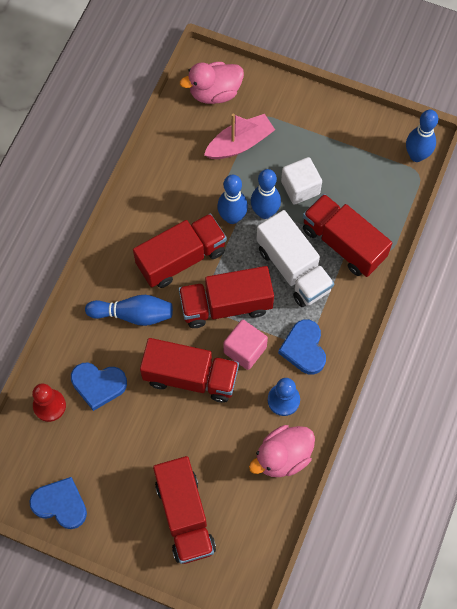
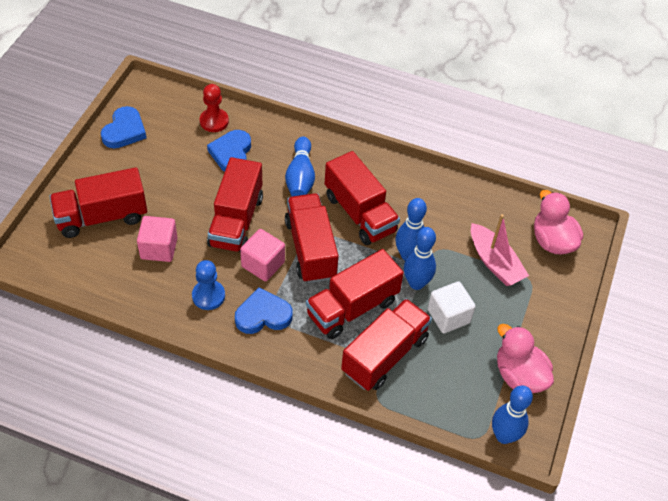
camera: 85 degrees right, 15 degrees down
(226, 452) = (159, 248): none -> pink cube
(282, 457) = (150, 294): pink duck -> pink duck (519, 375)
(293, 269) = (352, 307): white truck -> red truck

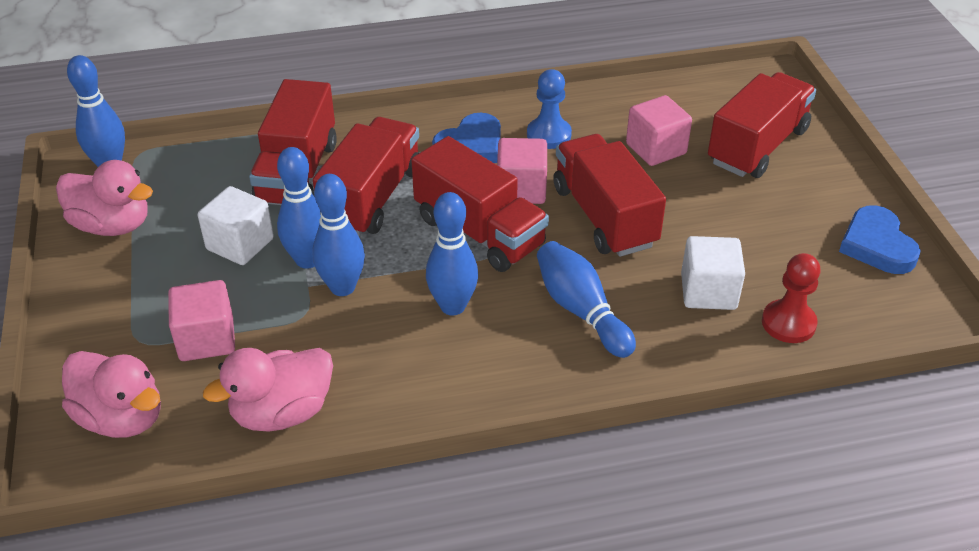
camera: 150 degrees right, 10 degrees down
(231, 153) = (708, 292): blue heart -> white cube
(360, 213) = (453, 306): red truck -> blue bowling pin
(475, 204) = (282, 412): none -> pink duck
(494, 262) = (206, 339): pink boat -> pink cube

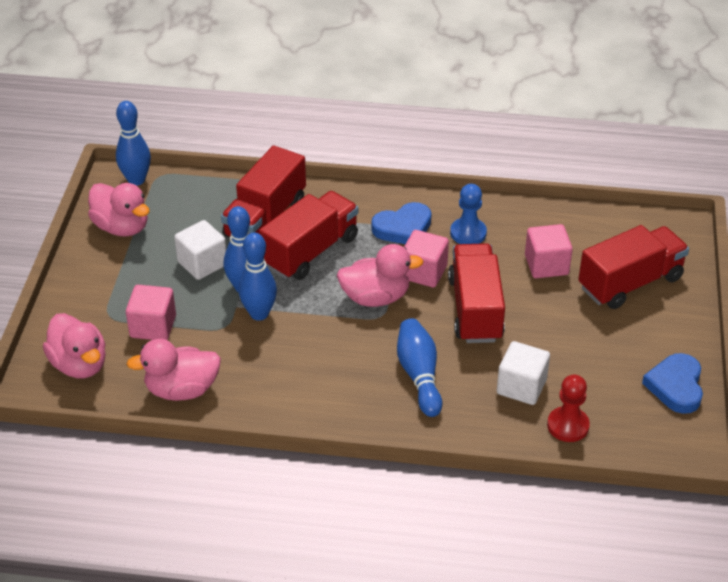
camera: 20 degrees right, 0 degrees up
(453, 306) = (329, 348): blue bowling pin -> none
(479, 232) = (375, 297): red truck -> pink duck

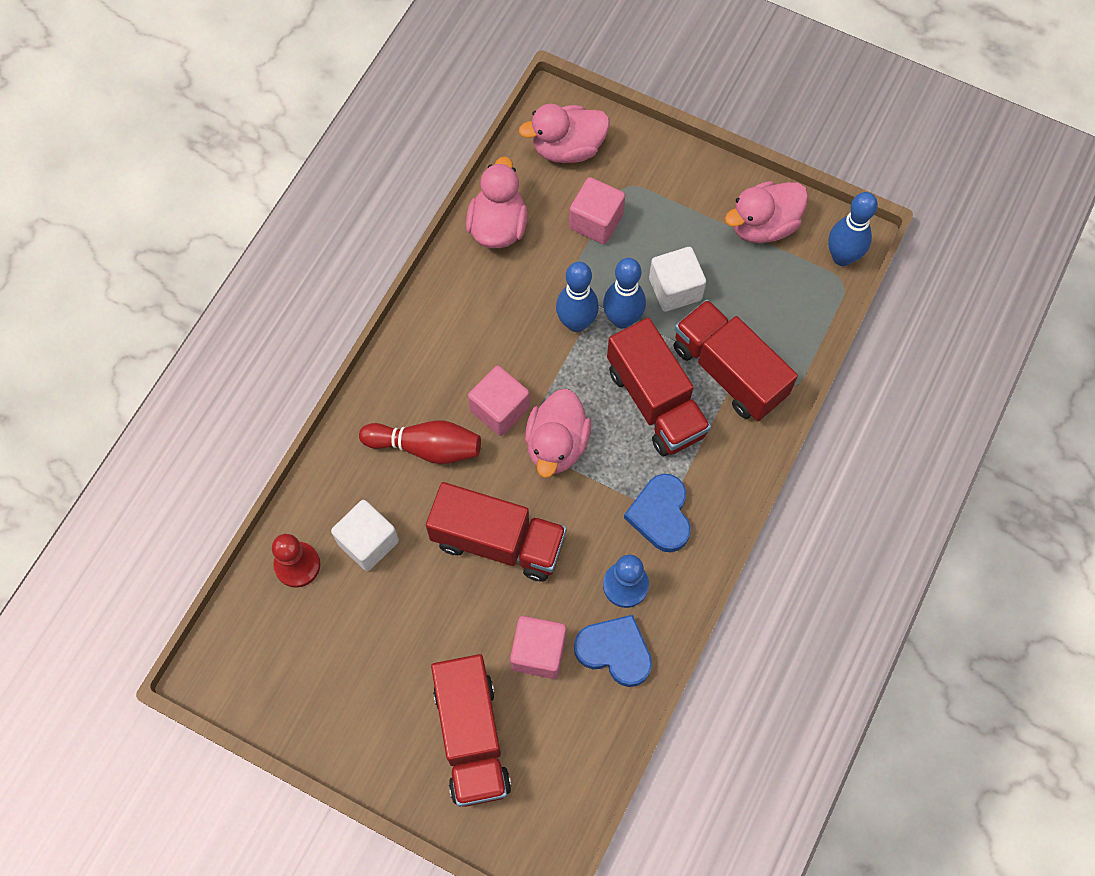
camera: 110 degrees right, 25 degrees up
(419, 375) = (426, 447): blue bowling pin -> red bowling pin
(424, 272) = (577, 509): pink cube -> pink cube (499, 409)
(676, 386) = (299, 705): blue heart -> blue heart (615, 651)

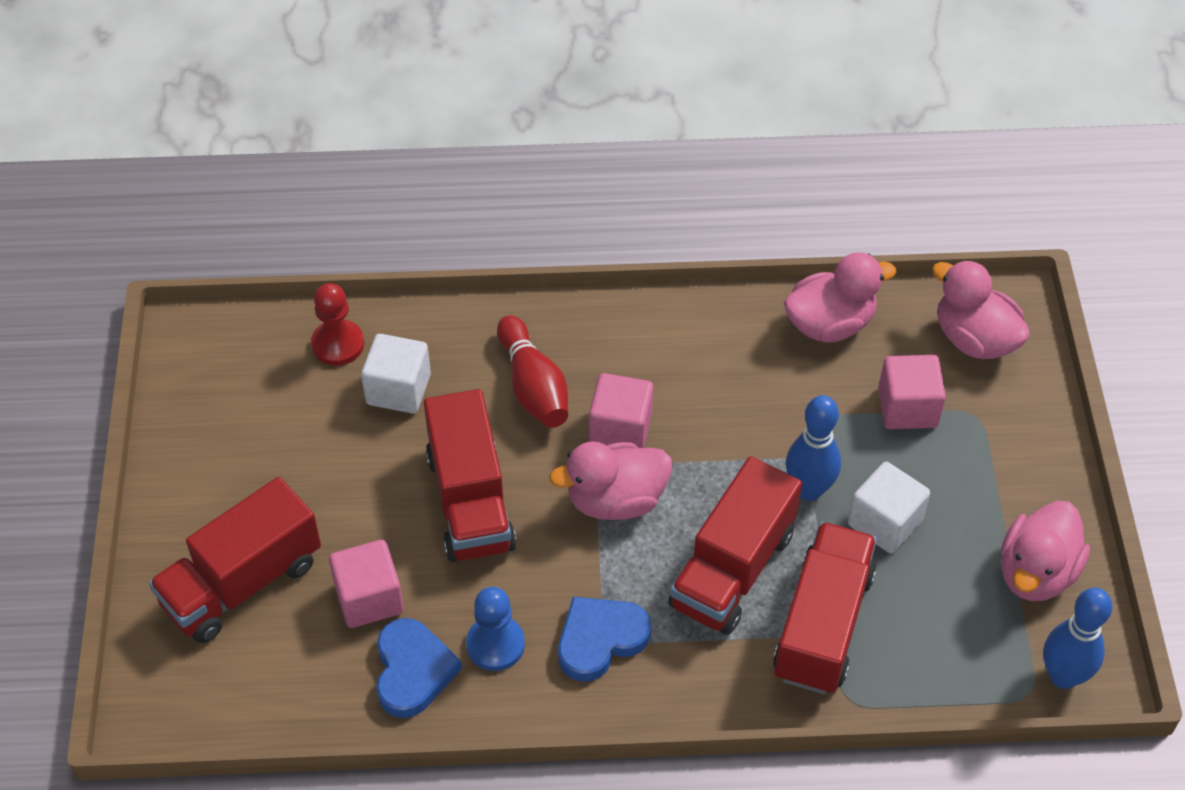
camera: 60 degrees right, 15 degrees down
(576, 323) = (771, 449): blue bowling pin -> none
(763, 225) = (1036, 572): pink duck -> pink duck turned 90 degrees counterclockwise

